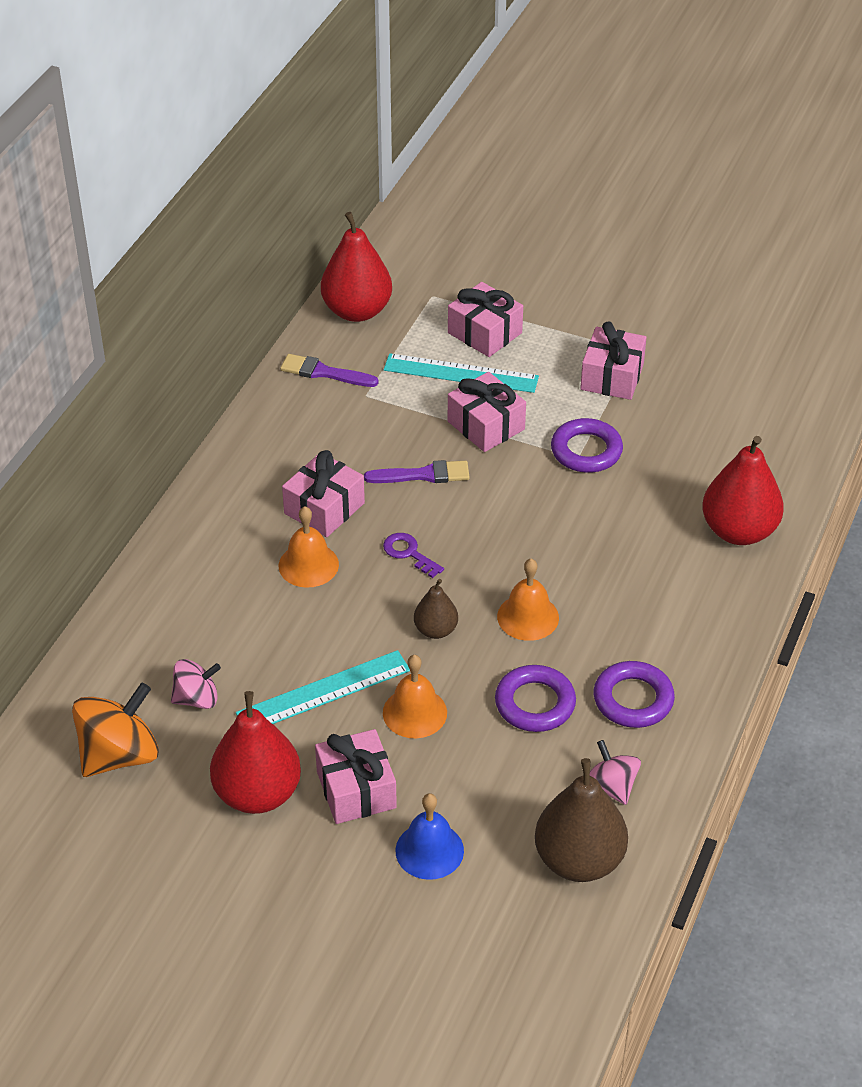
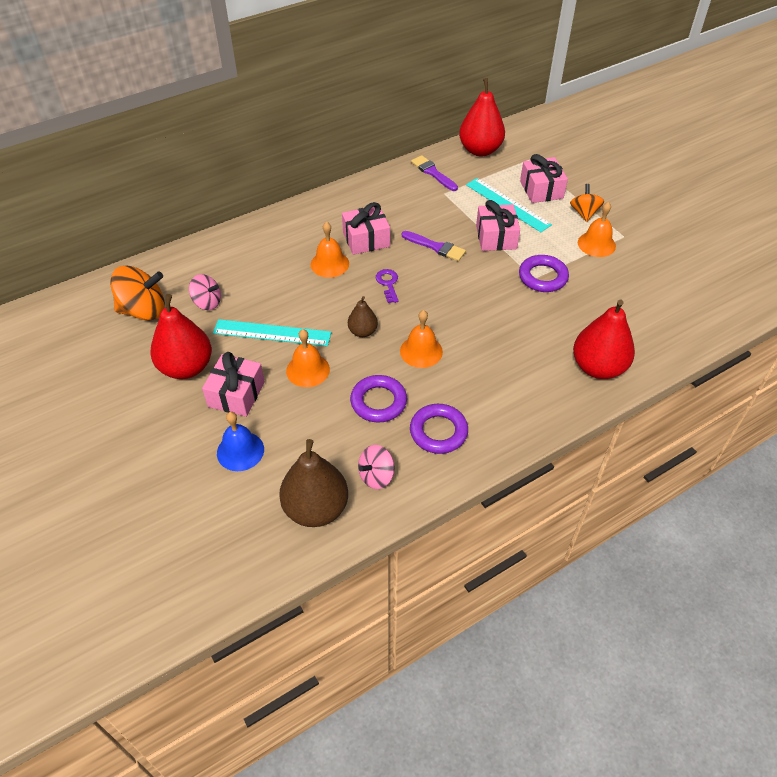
camera: 35 degrees right, 5 degrees up
(563, 341) = (584, 213): none -> orange spinning top
(611, 787) = (376, 476): pink spinning top -> pink spinning top turned 135 degrees counterclockwise
(612, 377) = (596, 244): pink gift -> orange bell

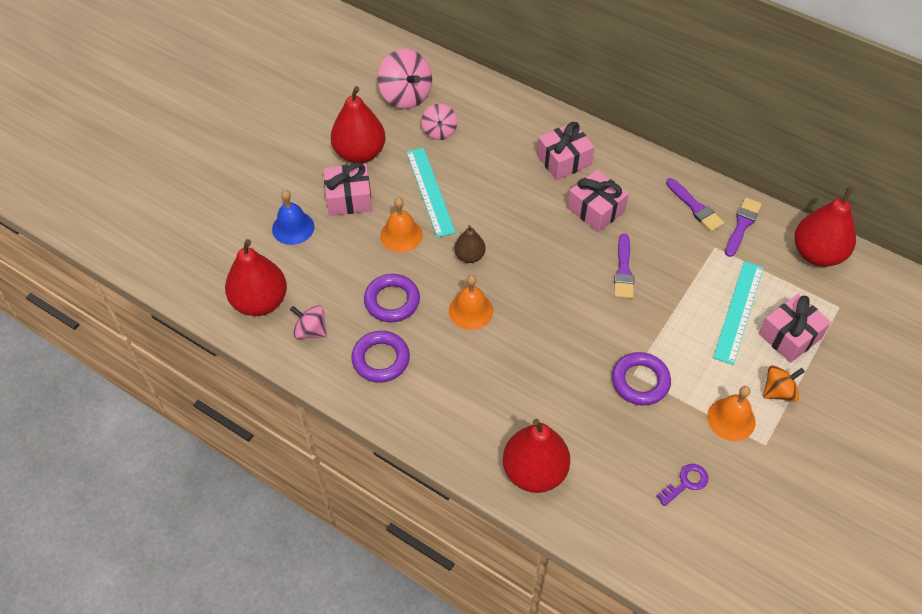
camera: 65 degrees right, 5 degrees up
(144, 310) = (406, 96): orange spinning top -> pink spinning top
(316, 508) = (260, 302): brown pear -> red pear
(329, 264) = (542, 195): orange bell -> none
(388, 283) = (544, 251): purple key -> purple key (686, 483)
(401, 188) = (695, 207): none -> purple brush
(496, 237) = (675, 318): pink gift -> pink gift (564, 160)

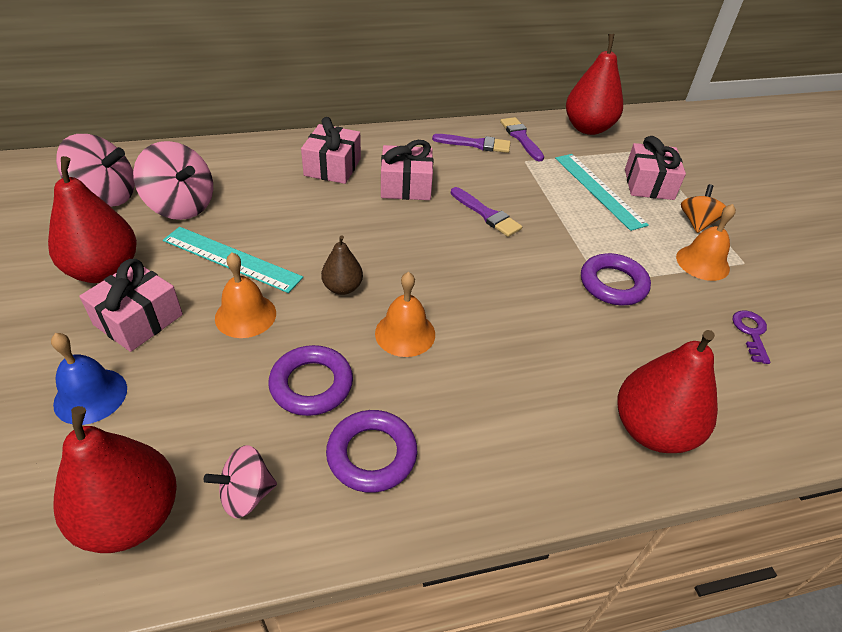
camera: 50 degrees left, 10 degrees down
(439, 131) = (181, 206): pink spinning top -> pink spinning top, size x1.66

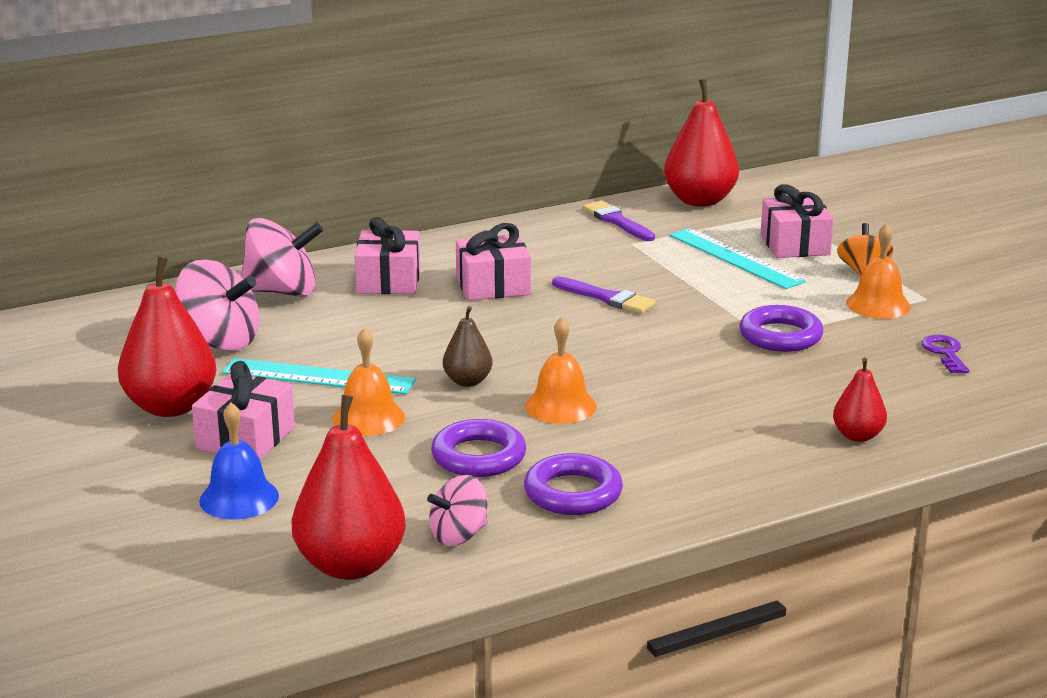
camera: 10 degrees left, 20 degrees down
(106, 196) = (116, 345): pink spinning top -> pink spinning top (282, 292)
(476, 144) = (562, 235): purple brush -> none
(652, 430) = (857, 436): red pear -> red pear, size x0.53

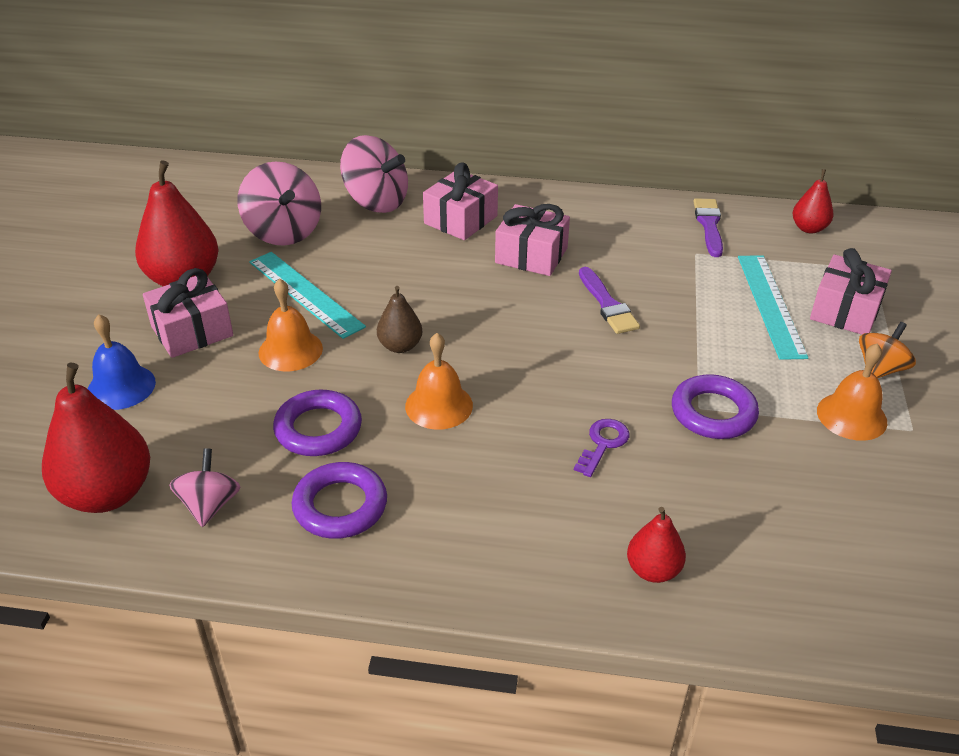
camera: 35 degrees right, 15 degrees up
(459, 535) = (209, 505): pink spinning top -> pink spinning top turned 90 degrees clockwise
(700, 201) = (809, 228): red pear -> red pear, size x0.53
(945, 353) = (857, 507): purple key -> purple key (603, 443)

